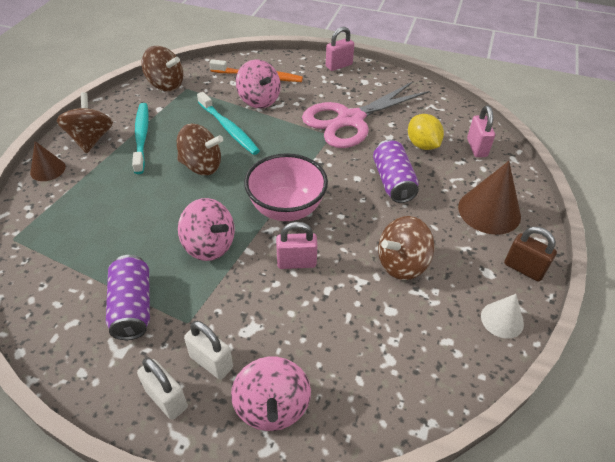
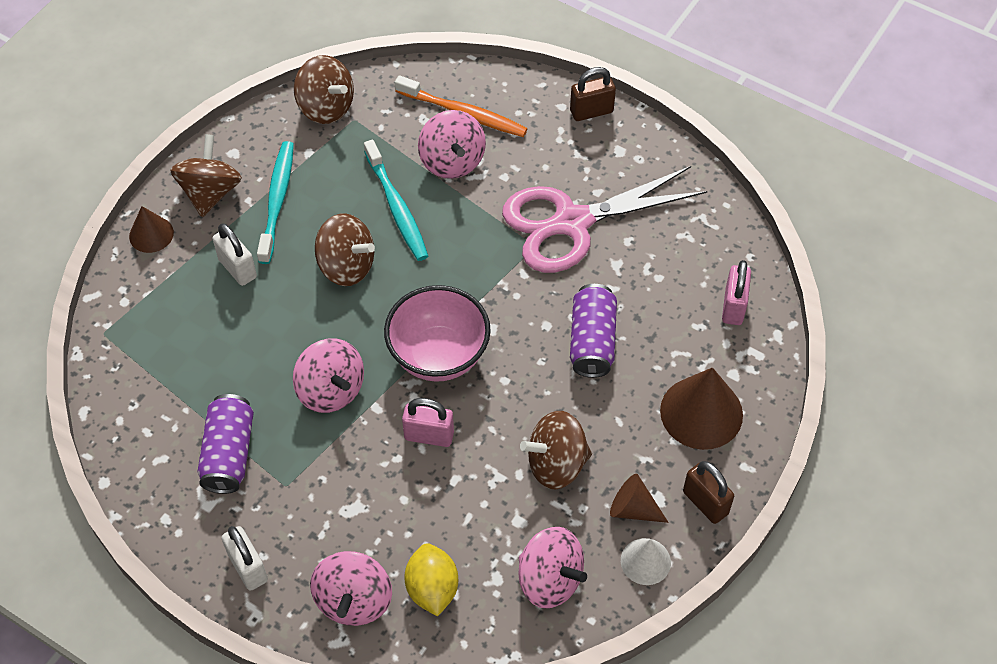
camera: 15 degrees right, 10 degrees up
(211, 362) = (302, 538): white padlock -> white padlock (237, 268)
(339, 66) = (591, 111): pink padlock -> brown padlock
(422, 145) = (658, 287): yellow lemon -> yellow lemon (432, 588)
(434, 351) = (549, 580): none -> pink spinning top
(473, 283) = (633, 509): none -> brown cone

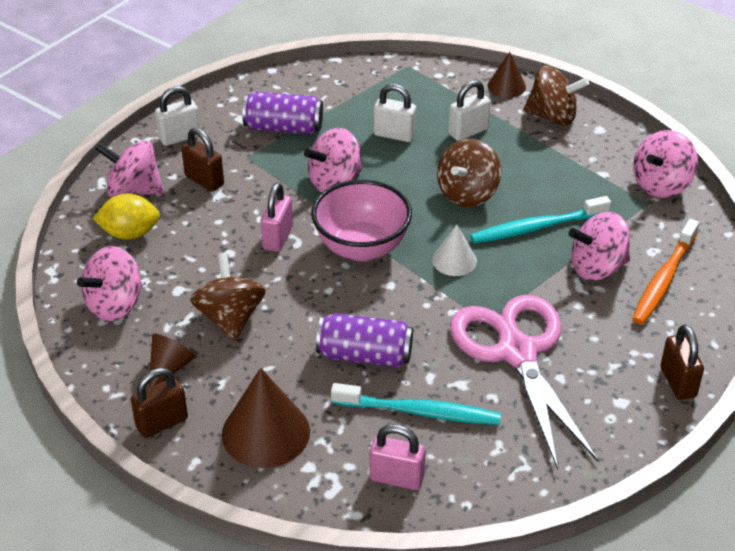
camera: 95 degrees right, 15 degrees down
(243, 338) = (394, 135): none -> white padlock
(277, 201) = (543, 154): turquoise toothbrush -> turquoise toothbrush (419, 412)
(326, 107) = (661, 185): brown spinning top -> pink spinning top
(332, 525) = (204, 180): none -> brown padlock
(645, 561) = (113, 371): white cone -> white cone (454, 260)

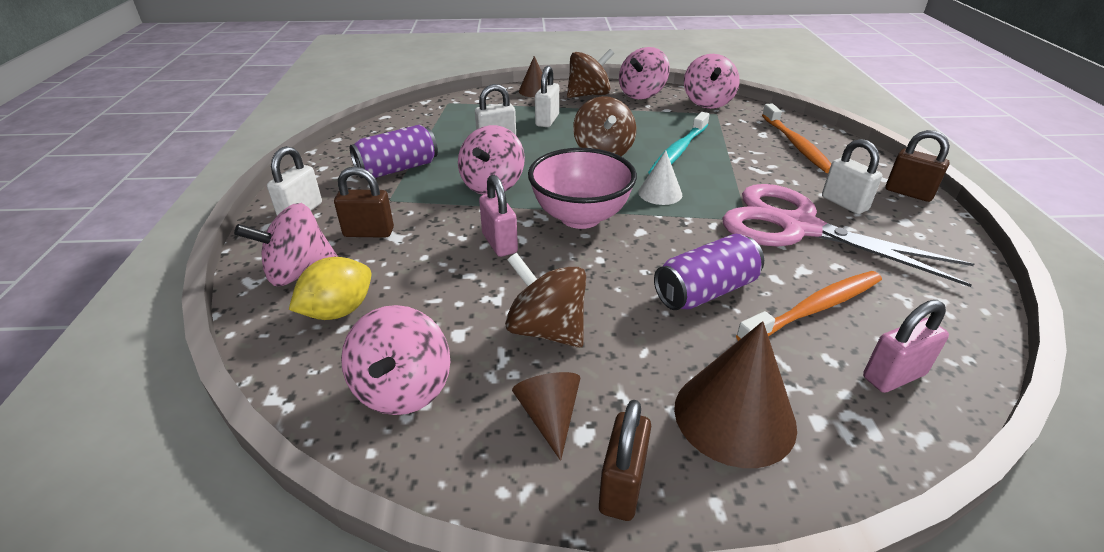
camera: 40 degrees left, 5 degrees down
(419, 412) = (814, 309): turquoise toothbrush -> orange toothbrush
(597, 268) = (751, 156): pink spinning top -> pink spinning top (642, 94)
(597, 357) = (844, 203): none -> white padlock

